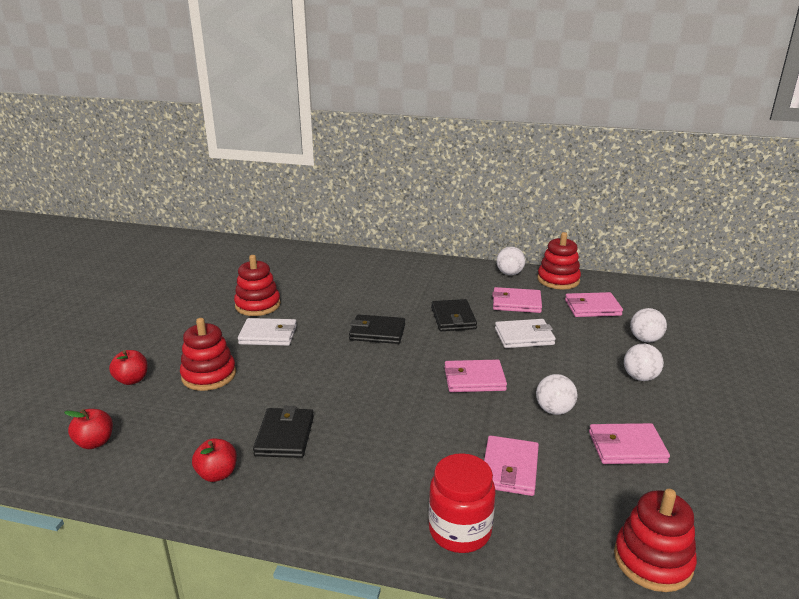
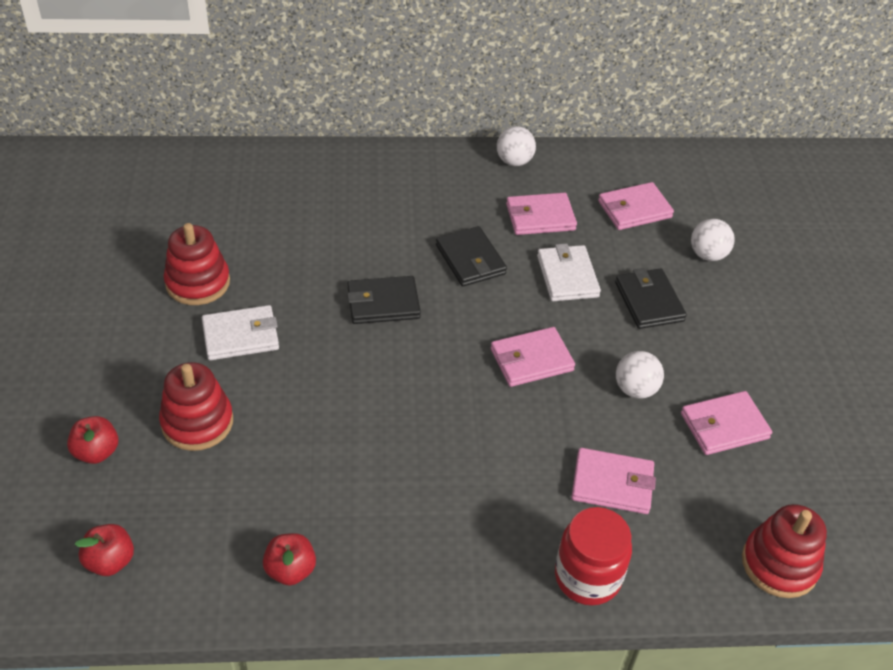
camera: 20 degrees left, 20 degrees up
(285, 436) = (343, 496): black wallet -> black wallet (649, 301)
(509, 468) = (612, 484): pink wallet -> pink wallet turned 75 degrees counterclockwise
(524, 336) = (567, 276): white wallet -> white wallet turned 75 degrees counterclockwise
(558, 280) = (579, 164): red stacking toy -> none
(640, 377) = (715, 318): white ball -> none

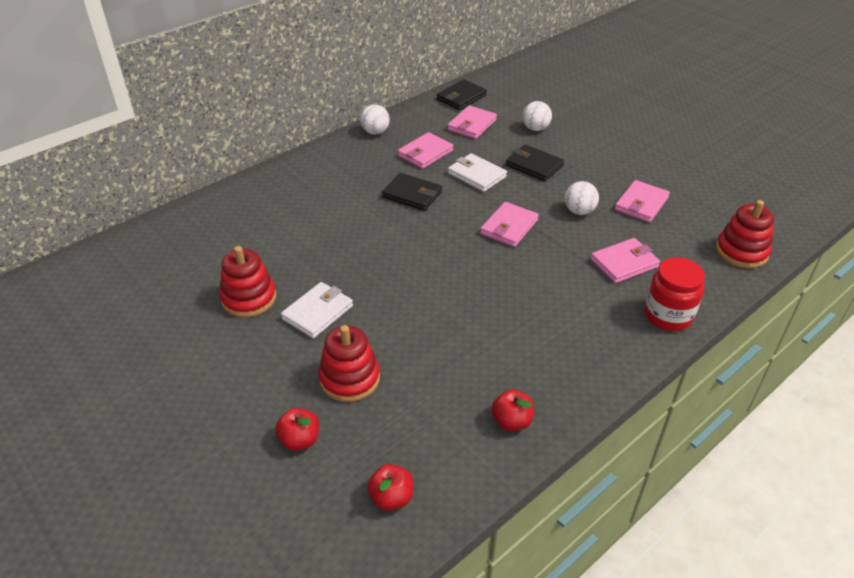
camera: 35 degrees left, 5 degrees down
(383, 303) = (388, 244): black wallet -> black wallet (461, 97)

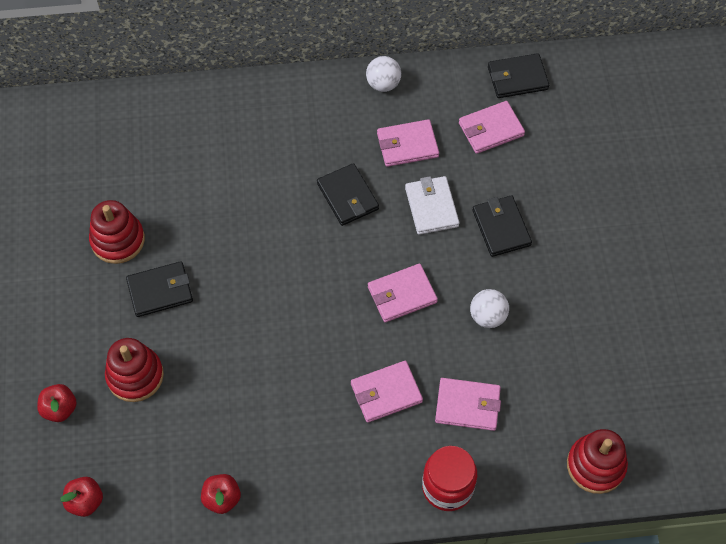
camera: 35 degrees right, 20 degrees up
(318, 312) = (160, 291): white wallet -> black wallet
(535, 128) = (554, 174): white ball -> none
(641, 204) = (559, 345): pink wallet -> pink wallet (386, 393)

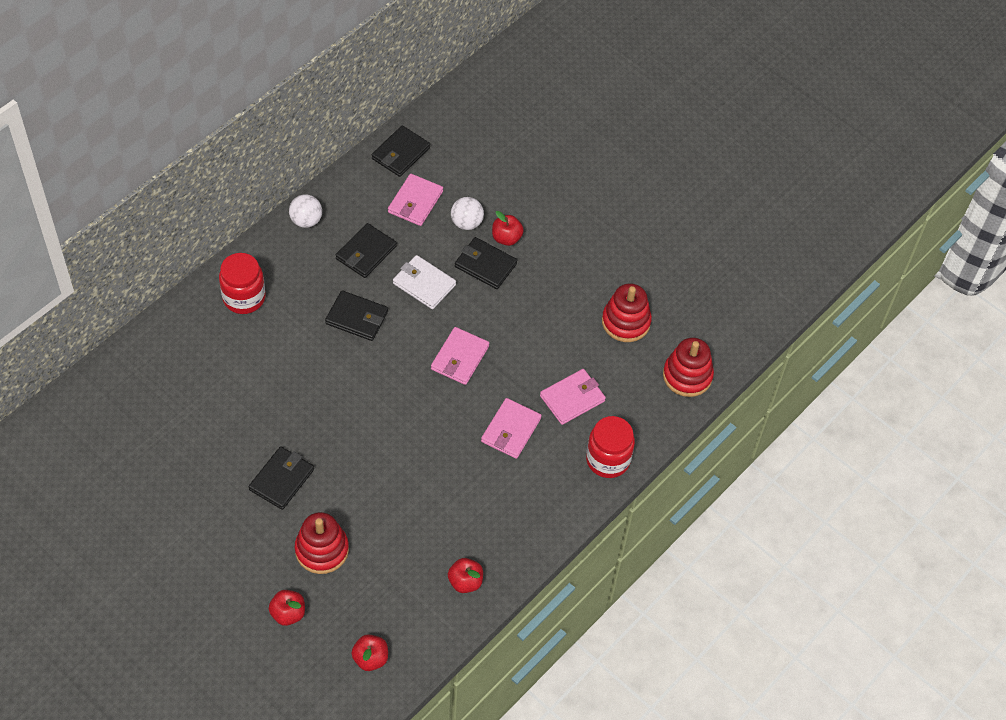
camera: 45 degrees left, 5 degrees down
(118, 240) = (212, 468): red stacking toy -> red stacking toy (626, 322)
(273, 115) = (244, 298): none -> red jar
(407, 145) = (366, 252): pink wallet -> black wallet
(487, 316) = (531, 331): white ball -> white ball (466, 223)
(542, 216) = (506, 238): none -> red apple

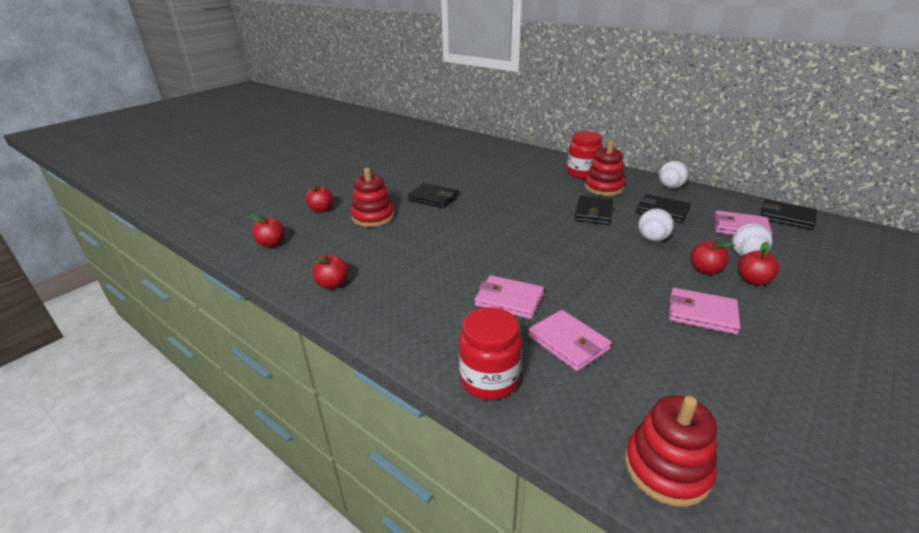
camera: 90 degrees right, 25 degrees down
(424, 284) = (652, 239): white wallet -> white ball
(460, 358) = (582, 263): pink wallet -> pink wallet (702, 314)
(485, 265) = (705, 270): black wallet -> red apple
(626, 322) = (715, 387): red stacking toy -> red stacking toy (604, 188)

